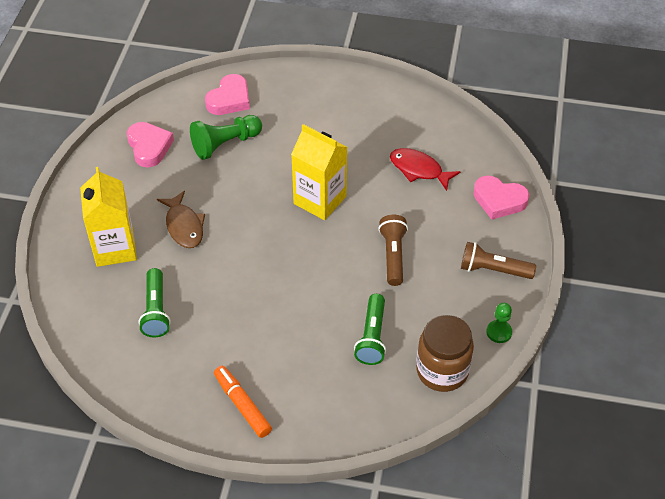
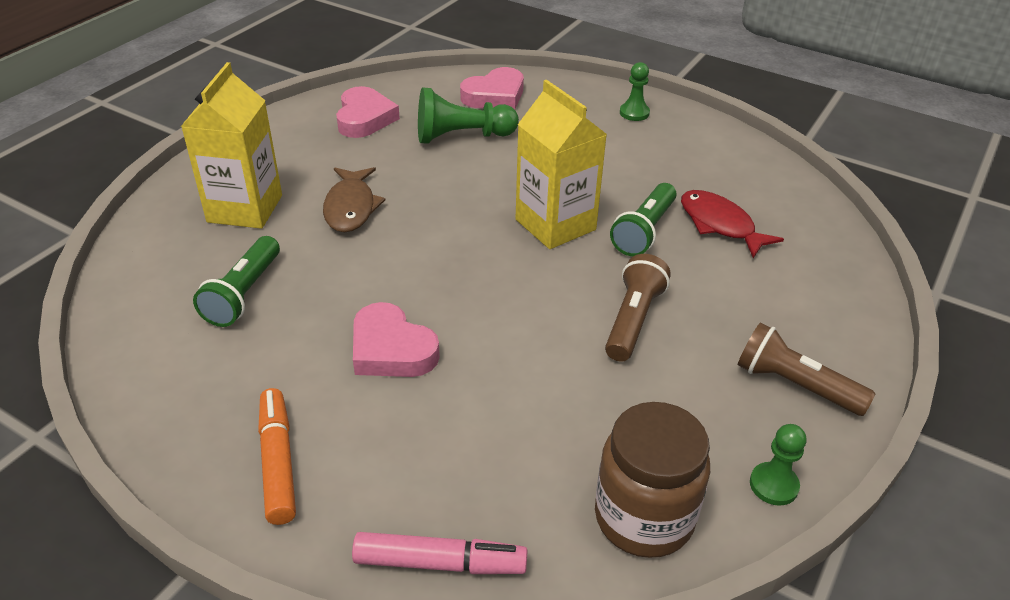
camera: 20 degrees right, 10 degrees down
(331, 88) = (634, 113): none -> green pawn
(354, 427) = (440, 563): none -> pink marker
(372, 337) = (545, 425): green flashlight -> green flashlight (644, 231)
(499, 200) = (836, 292): pink heart -> pink heart (391, 349)

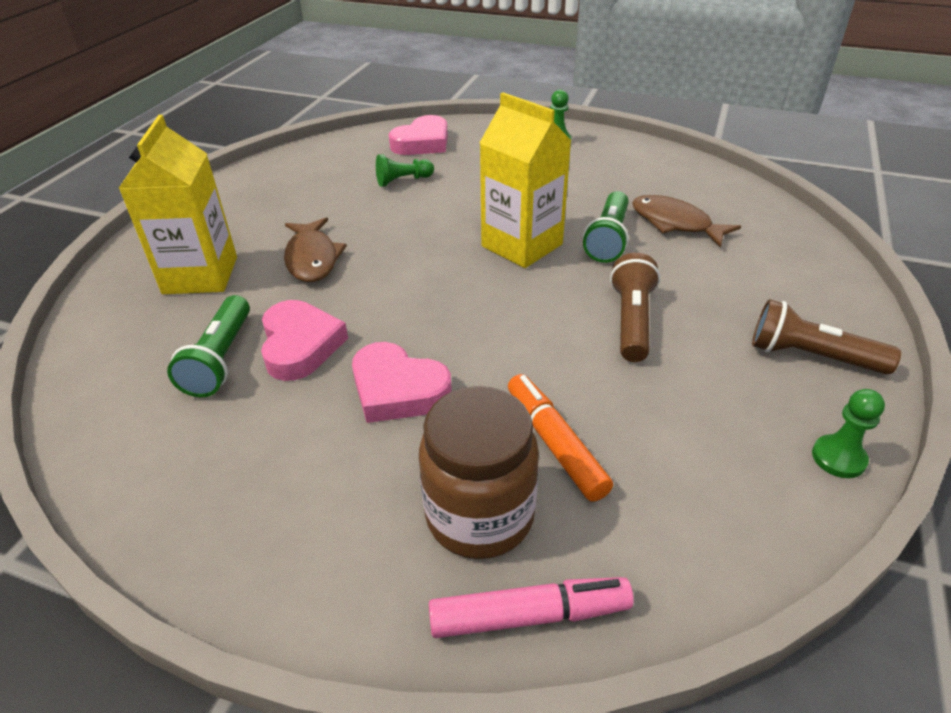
camera: 10 degrees left, 0 degrees up
(278, 462) = (307, 535): orange marker -> orange marker (555, 443)
(364, 118) = (302, 177): pink heart -> pink heart (300, 345)
(462, 136) = (403, 181): green pawn -> green pawn, size x0.58
(644, 518) = (726, 518): brown jar -> brown jar (480, 516)
(720, 224) = (675, 223): red fish -> brown fish

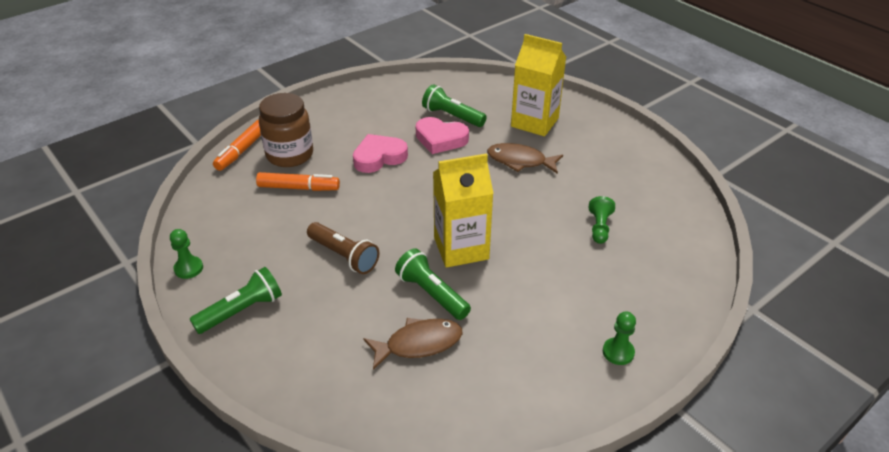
camera: 120 degrees right, 0 degrees up
(422, 143) = (667, 262): pink heart -> none
(529, 615) = (242, 150): pink marker -> orange marker
(811, 356) = (241, 311): brown flashlight -> green flashlight

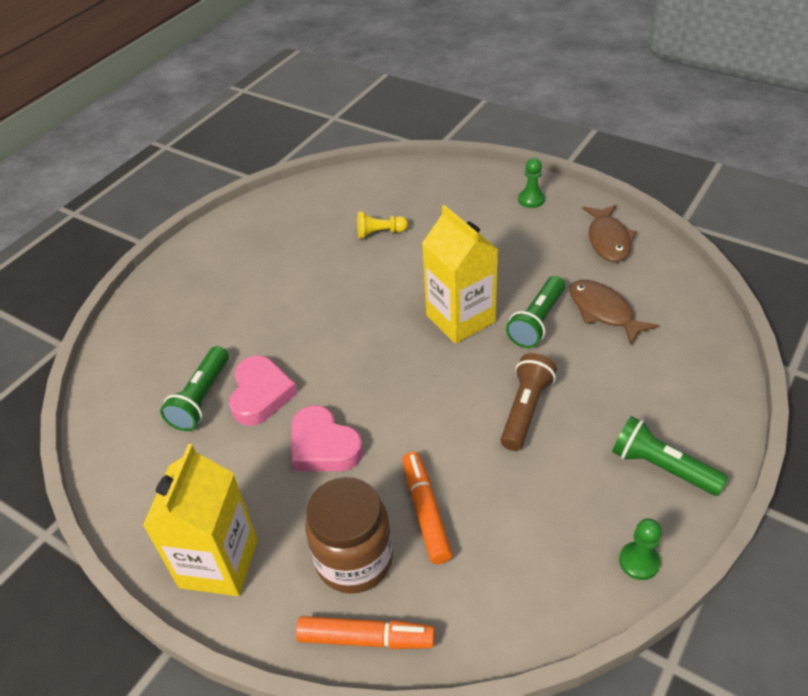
camera: 105 degrees left, 5 degrees up
(520, 161) = (286, 310): brown fish -> brown fish (608, 240)
(534, 122) = (198, 315): yellow carton -> yellow carton (219, 563)
(599, 227) = (380, 233): green pawn -> yellow pawn

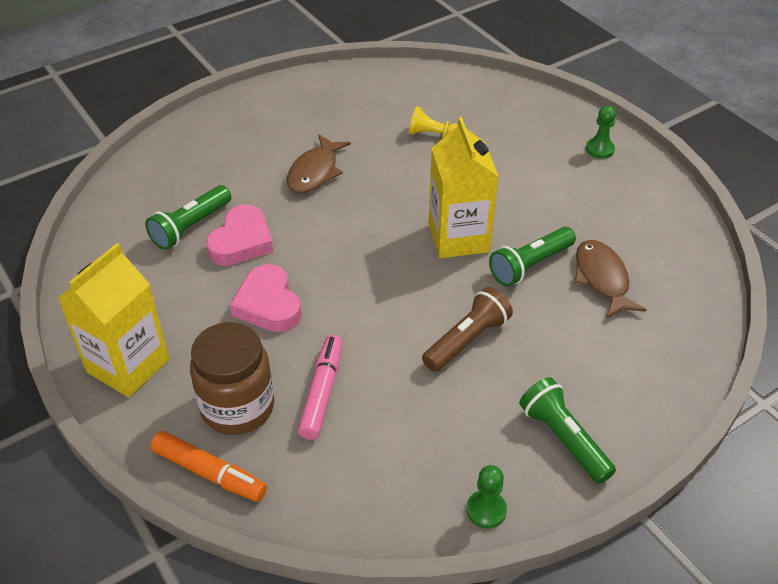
camera: 20 degrees right, 0 degrees up
(426, 512) = (322, 392): orange marker -> pink marker
(608, 240) = (653, 213): brown fish -> brown fish (315, 172)

